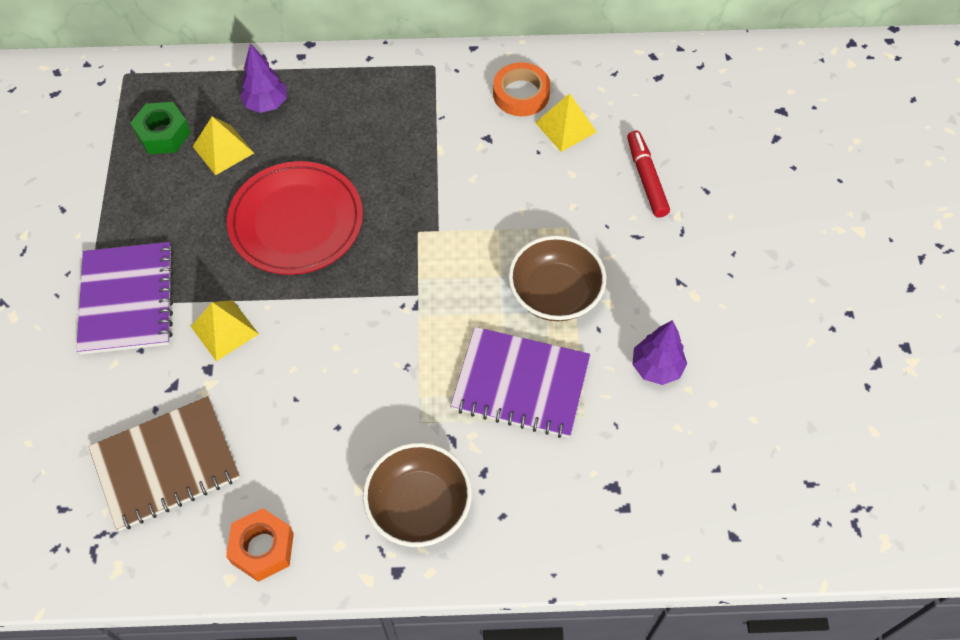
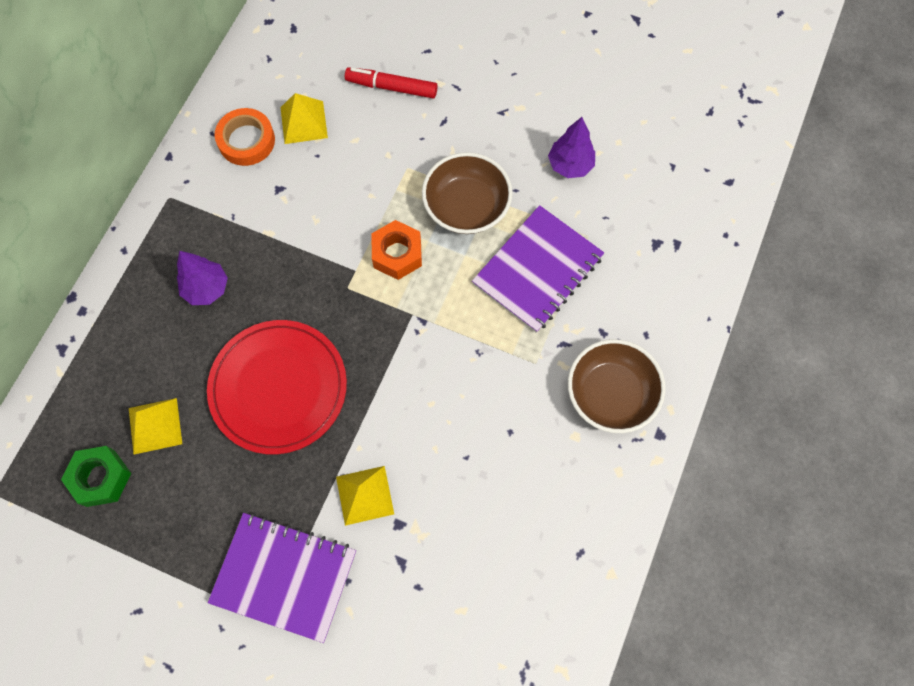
camera: 65 degrees left, 10 degrees up
(166, 464) = (479, 594): brown notebook -> none
(262, 548) = (595, 536): orange nut -> orange nut (397, 254)
(266, 104) = (123, 365): purple tree -> purple tree (206, 289)

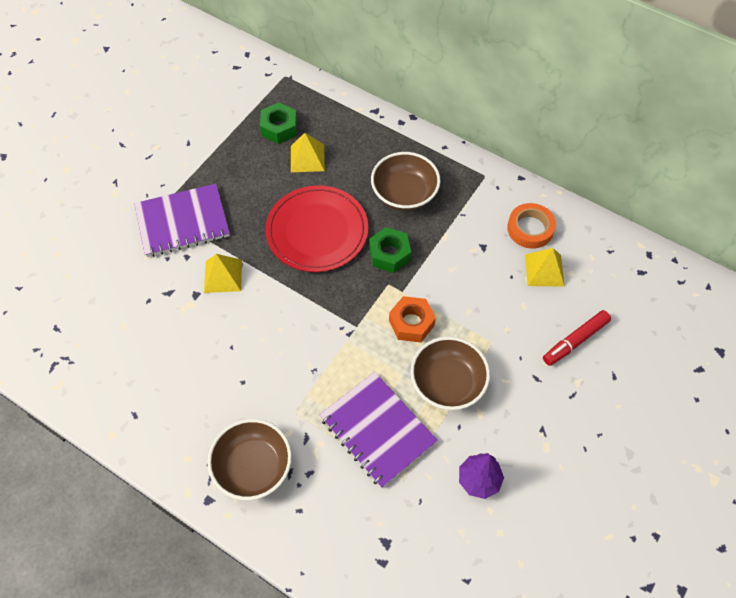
camera: 100 degrees right, 10 degrees down
(206, 289) = (404, 193): purple tree -> brown bowl
(284, 576) = (182, 222): purple notebook -> purple notebook turned 45 degrees clockwise
(303, 293) = (389, 254): none -> green nut
(391, 87) = (575, 341): red marker -> red marker turned 150 degrees counterclockwise

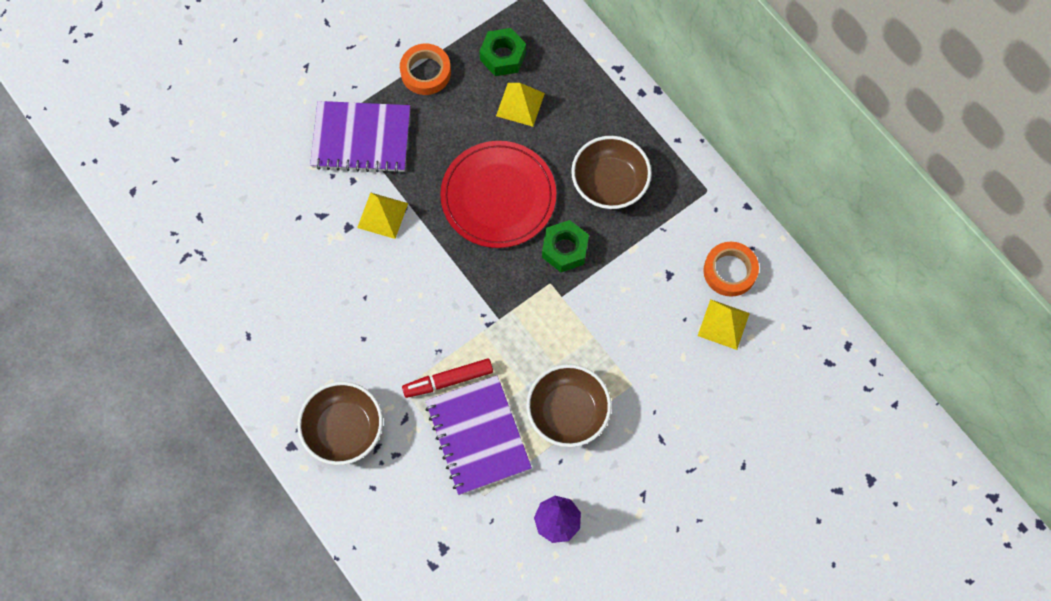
camera: 20 degrees right, 10 degrees up
(219, 157) = (425, 72): none -> orange tape
(411, 323) = (557, 335): orange nut -> none
(575, 341) = (720, 414): red marker -> red marker (448, 380)

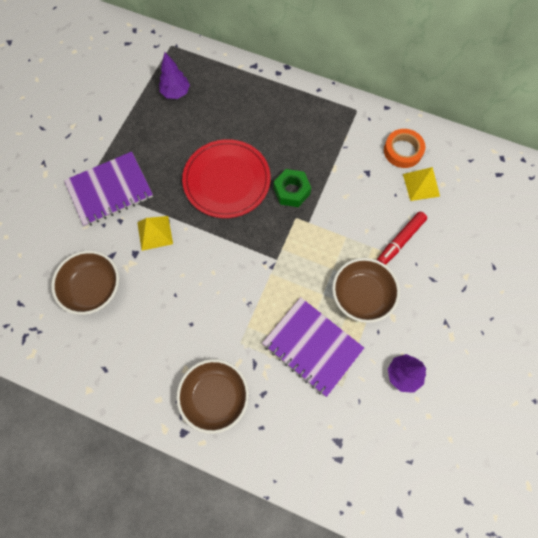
camera: 30 degrees left, 0 degrees up
(425, 72) = (130, 127): orange tape -> none
(448, 380) = (268, 320): red marker -> red marker (400, 240)
(503, 56) = (176, 93): green nut -> purple tree
(520, 104) = (205, 116): yellow pyramid -> none
(609, 183) = (293, 136): brown bowl -> brown bowl (93, 288)

